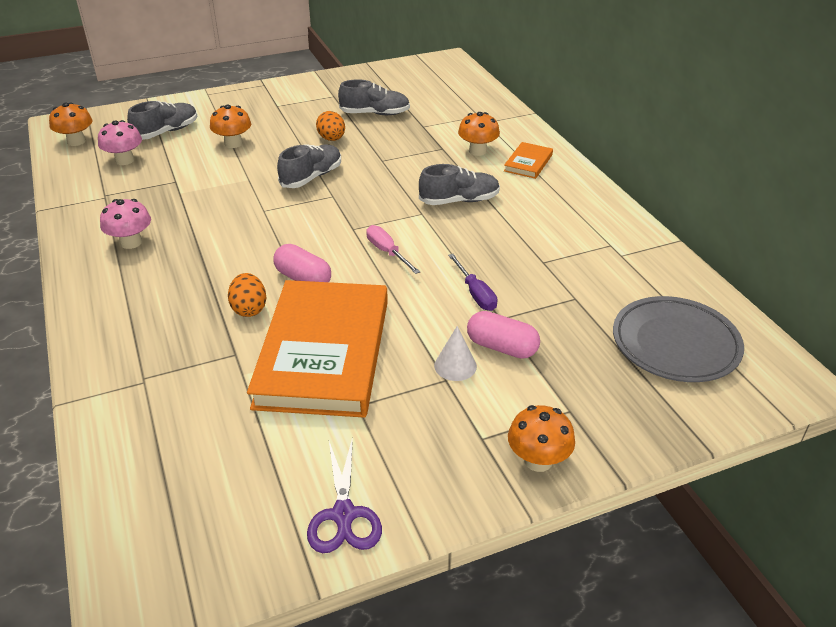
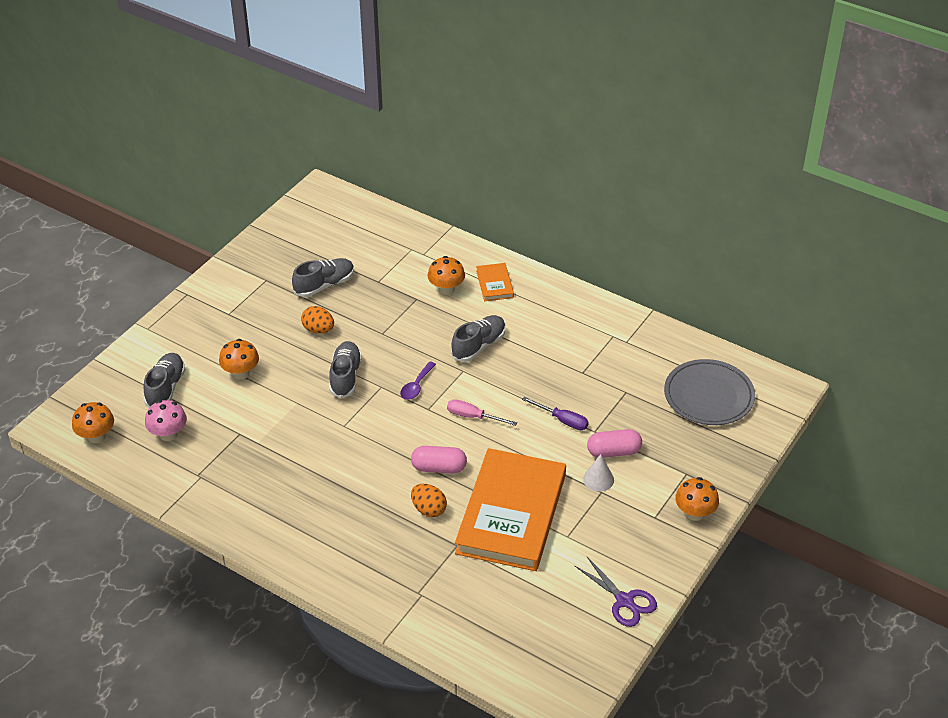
camera: 35 degrees left, 5 degrees up
(131, 242) = (277, 504): pink mushroom -> none
(323, 352) = (511, 514): orange book -> orange book turned 45 degrees clockwise
(364, 207) = (416, 386): none -> purple spoon

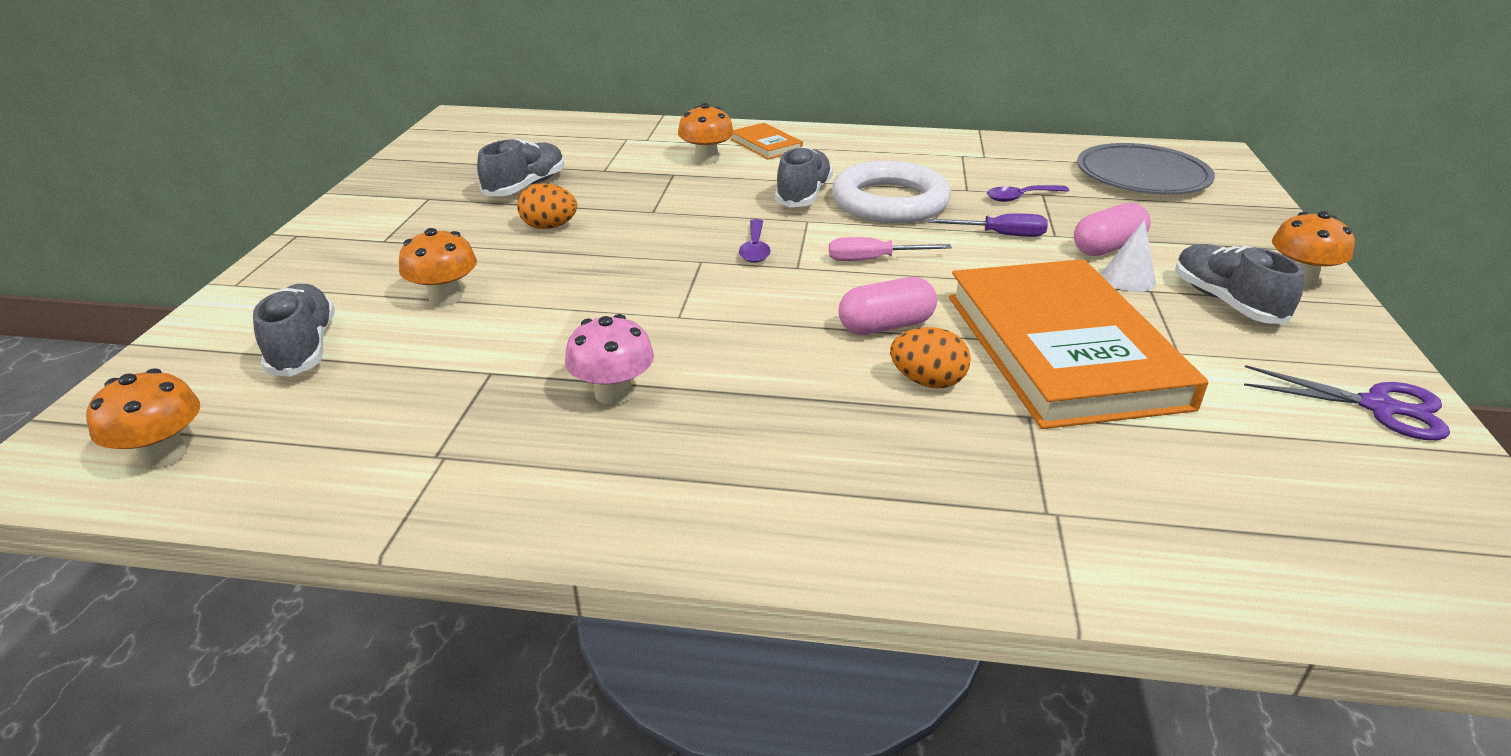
camera: 25 degrees left, 10 degrees down
(168, 434) = (338, 410): pink mushroom -> pink mushroom (613, 393)
(345, 376) = (633, 263): grey shoe -> grey shoe (1226, 302)
(525, 369) = (890, 202): none -> white ring
(608, 391) = (1020, 197): none -> purple spoon

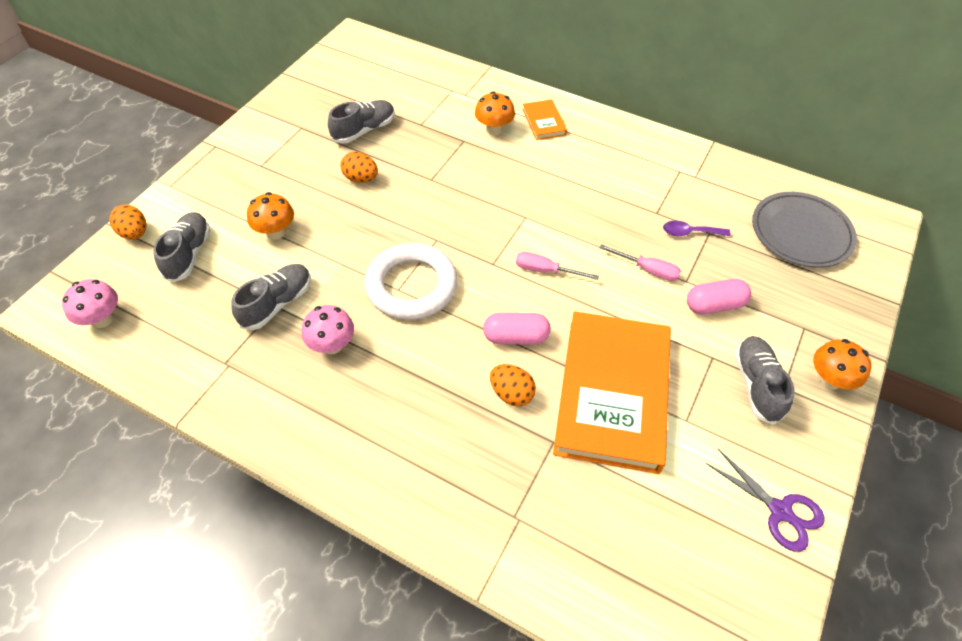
camera: 20 degrees right, 20 degrees up
(164, 455) = (102, 319): orange mushroom -> pink mushroom
(190, 344) = (135, 233): none -> orange egg
(755, 248) = (476, 237): purple spoon -> none
(803, 195) = (538, 188): grey shoe -> grey shoe (277, 303)
(890, 202) = (593, 212): white ring -> white ring (411, 286)
(1000, 235) = (647, 270): purple screwdriver -> pink screwdriver
(1128, 279) = (705, 341): white cone -> none

